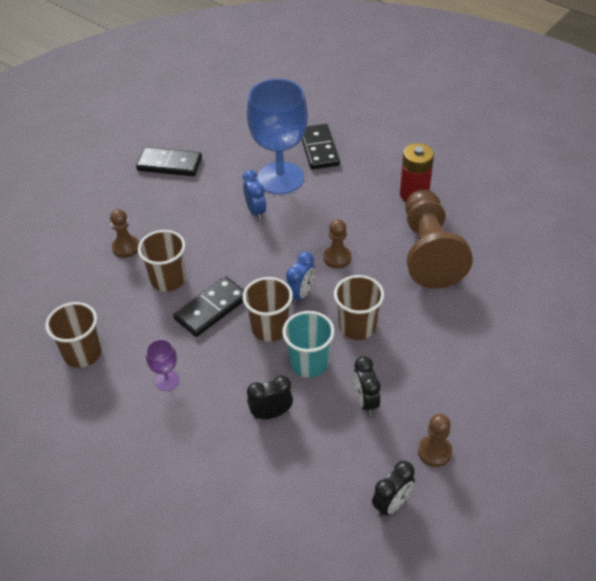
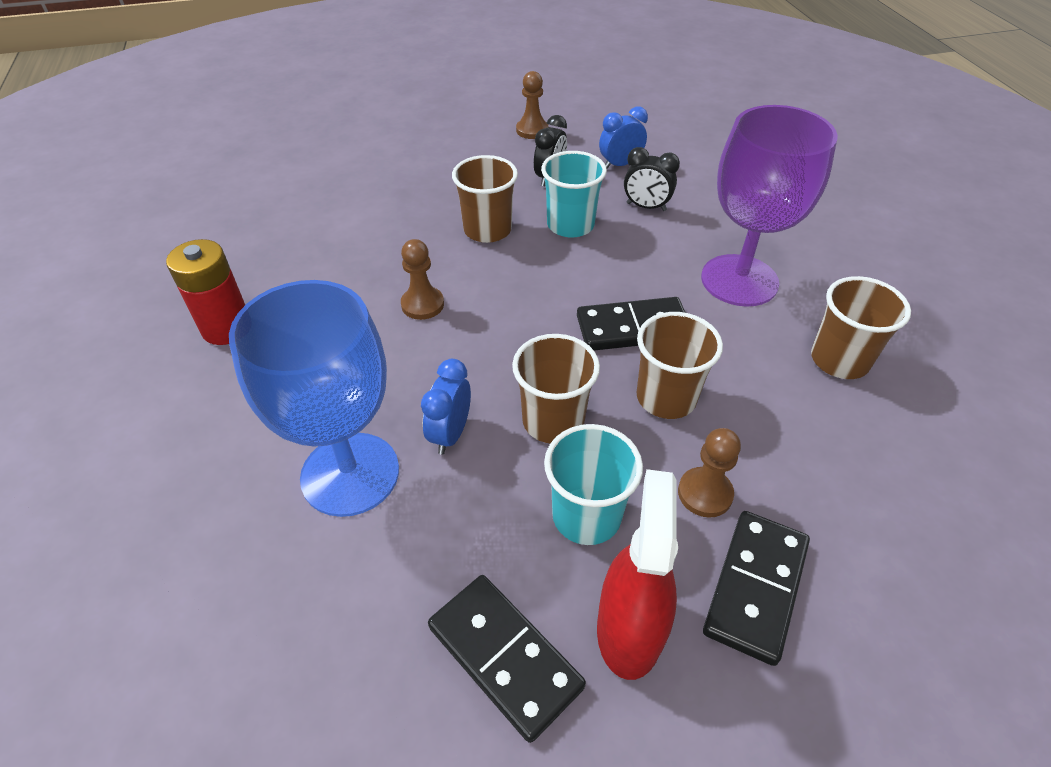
camera: 145 degrees left, 0 degrees up
(131, 191) = (629, 629): none -> red spray bottle
(167, 381) = (739, 280): purple goblet -> purple goblet, size x2.39
(171, 214) = (586, 516): none -> turquoise cup
(270, 328) = (580, 273): brown cup -> brown cup (553, 421)
(301, 294) = (511, 288): blue clock -> blue clock (620, 165)
(319, 149) = (224, 494): black domino -> black domino (755, 587)
(392, 504) = (599, 122): black clock -> none
(429, 252) = (319, 256): brown pawn -> none

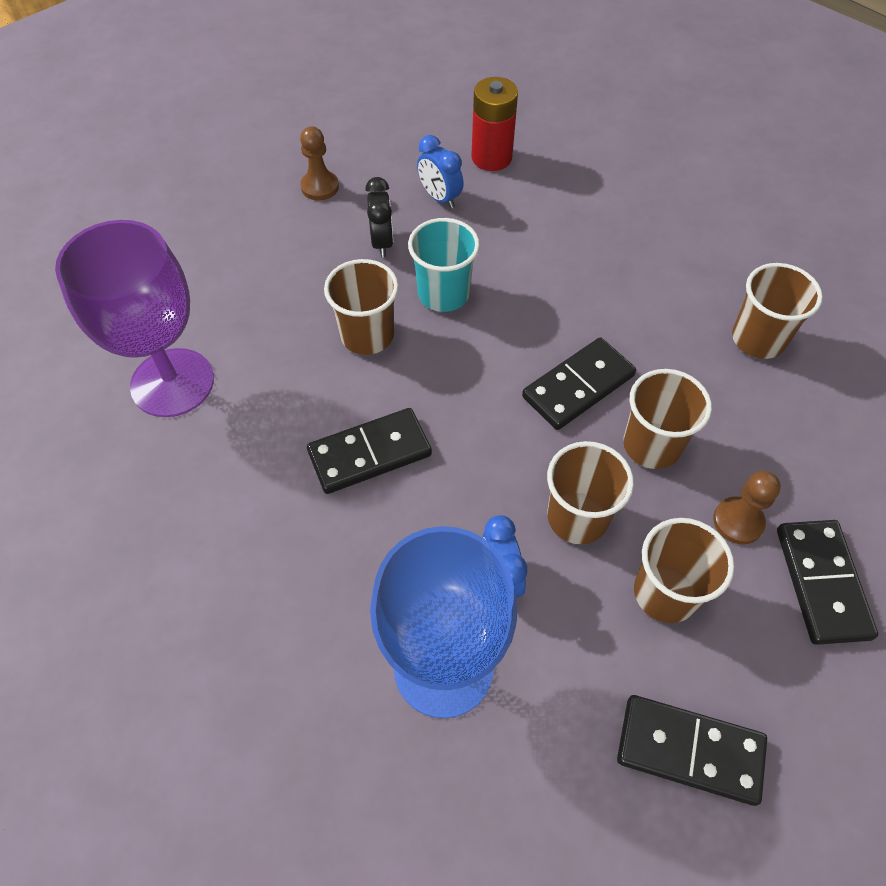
camera: 30 degrees left, 10 degrees up
(227, 328) = (189, 580): red battery -> red battery (491, 157)
(422, 304) = (370, 453): brown pawn -> black domino
(586, 516) = (665, 593): turquoise cup -> brown cup
(620, 165) = (440, 198): blue clock -> blue clock turned 75 degrees counterclockwise
(629, 629) = (760, 671): red spray bottle -> none
(646, 207) = (499, 241): black clock -> none
(739, 280) = (632, 291): purple goblet -> purple goblet (172, 383)

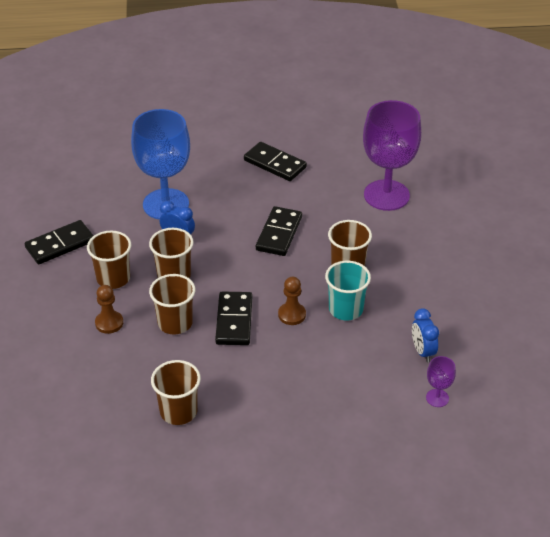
camera: 130 degrees right, 15 degrees down
(320, 187) = (482, 307): brown pawn -> brown pawn (292, 315)
(382, 242) = (409, 307): black clock -> none
(440, 198) = (422, 351): blue clock -> blue clock turned 105 degrees counterclockwise
(491, 157) = (437, 398): red battery -> purple goblet
(821, 583) = (55, 327): black domino -> black domino (275, 164)

